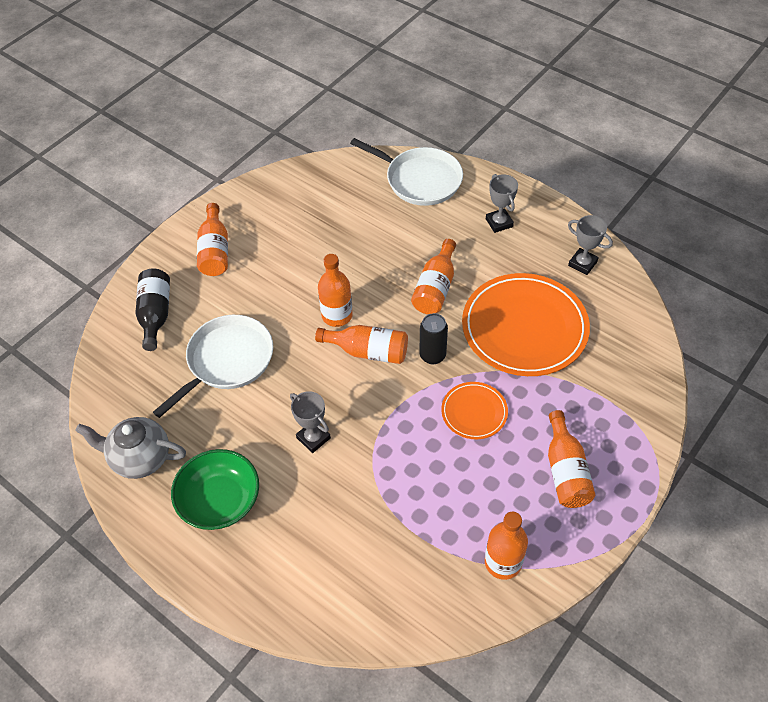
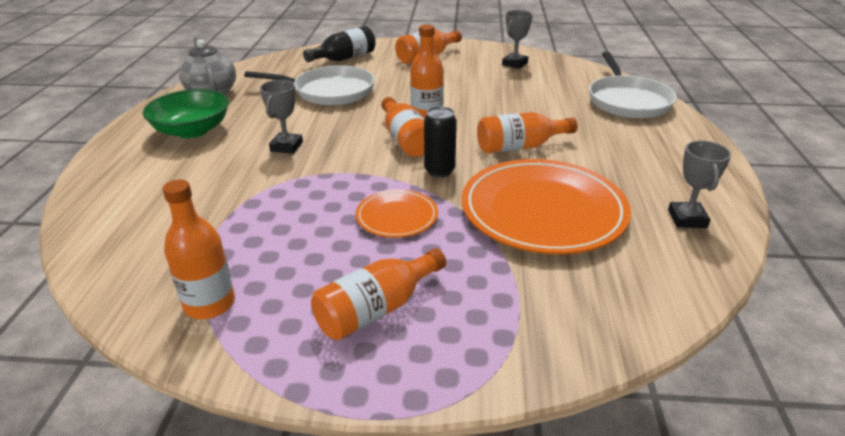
camera: 55 degrees right, 20 degrees down
(499, 223) = (650, 152): grey trophy -> grey trophy (514, 64)

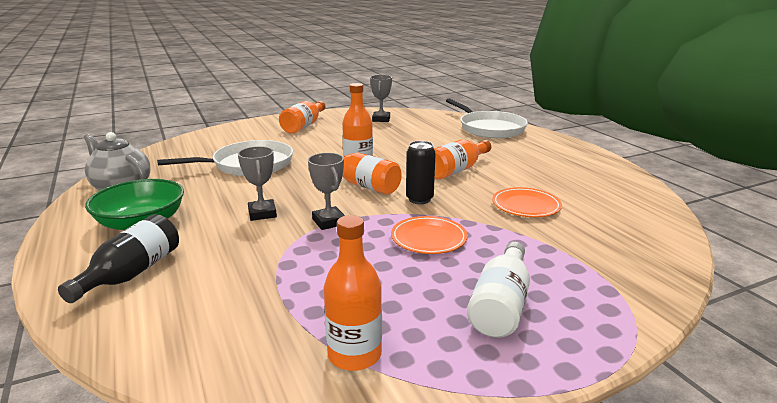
camera: 30 degrees left, 10 degrees down
(344, 58) = (230, 139): black bottle -> black bottle (132, 273)
(376, 309) = (500, 305): orange bottle -> white bottle
(543, 211) = (526, 205): orange plate -> orange plate, size x0.49
(687, 219) = (615, 187): grey trophy -> grey trophy (329, 222)

